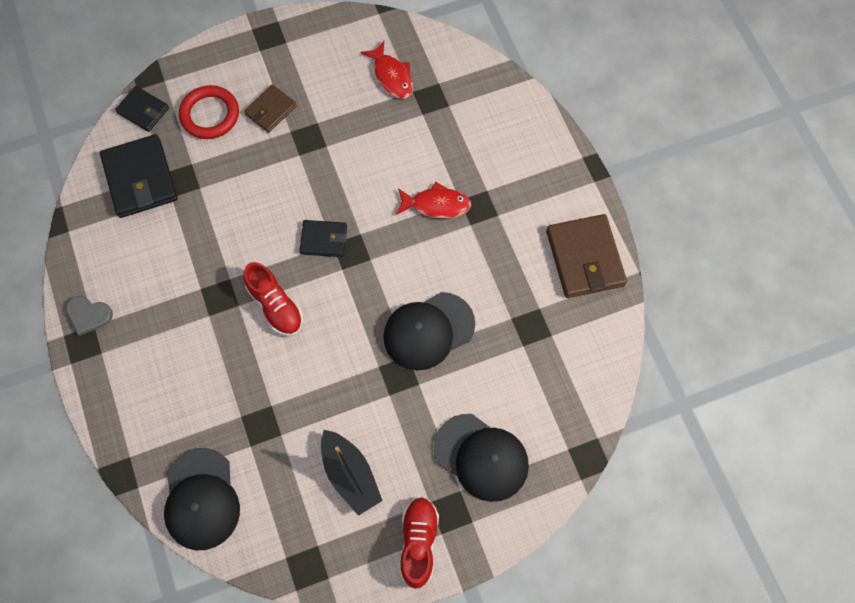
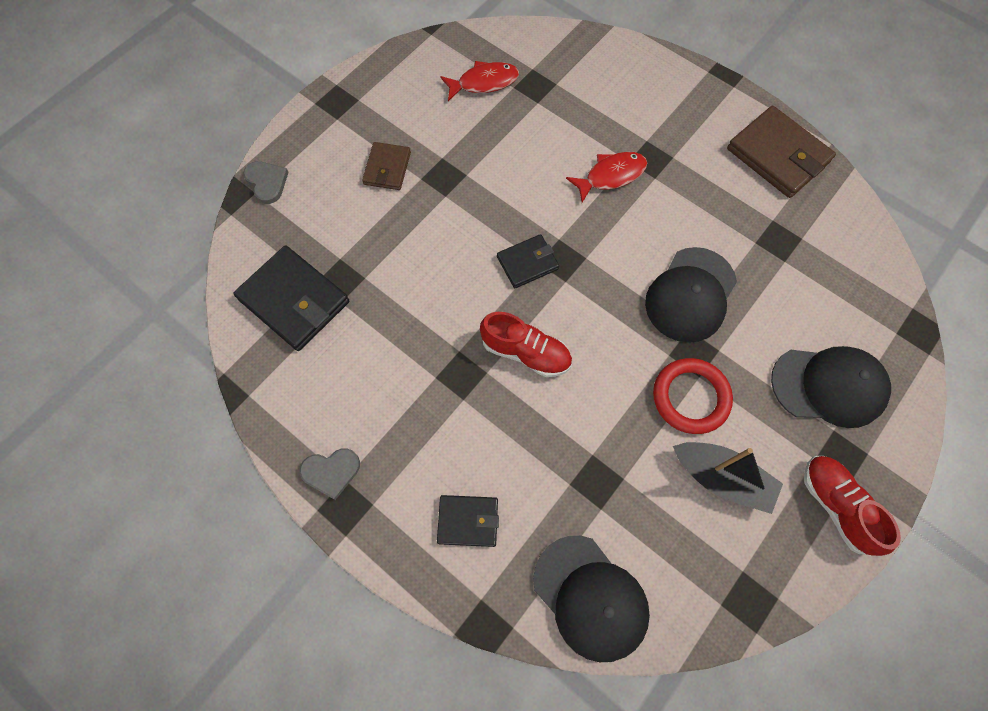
camera: 30 degrees left, 0 degrees up
(143, 110) = (252, 232): black wallet -> black wallet (468, 521)
(177, 77) = (267, 182): none -> grey heart
(210, 115) = (327, 202): red ring -> red ring (690, 397)
(391, 76) = (484, 83): red fish -> red fish turned 45 degrees counterclockwise

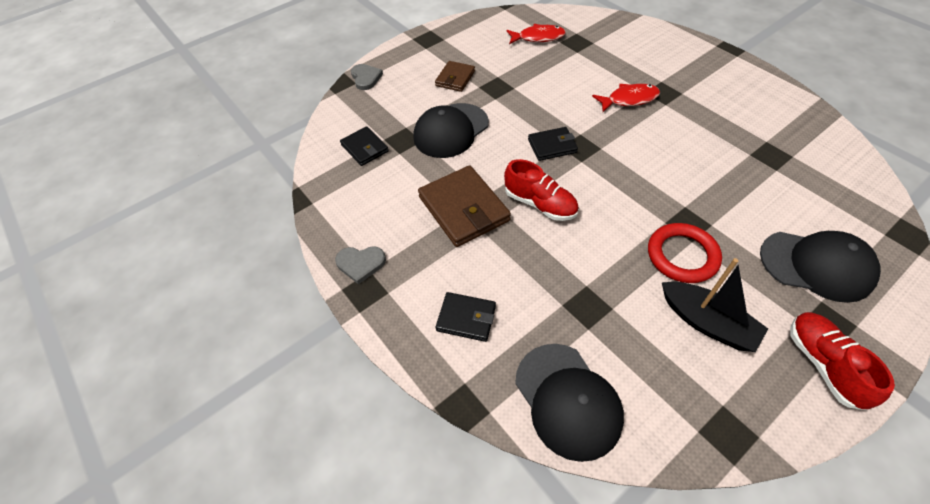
camera: 15 degrees right, 15 degrees down
(294, 300) = (365, 148): black wallet -> black wallet, size x0.58
(690, 295) = (689, 183): black cap -> black cap (451, 130)
(777, 155) = (772, 100): brown wallet -> brown wallet (464, 209)

